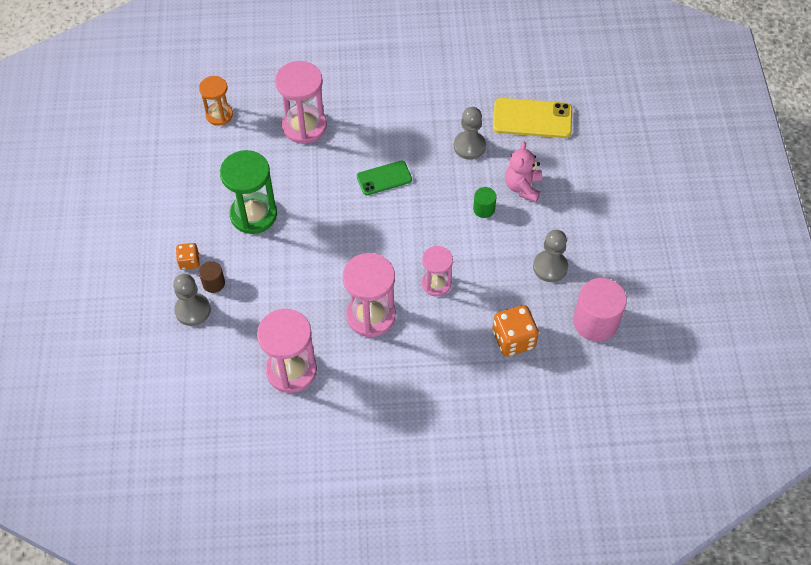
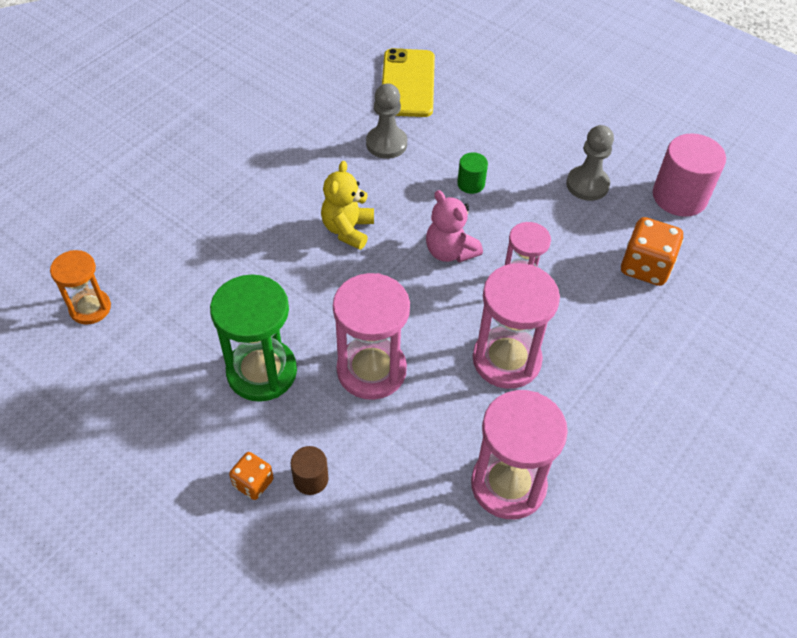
camera: 50 degrees left, 5 degrees down
(192, 310) = (325, 529): grey pawn -> none
(304, 126) = (203, 246): pink hourglass -> pink hourglass (371, 370)
(384, 178) = (348, 230): green phone -> yellow teddy bear
(523, 187) = (476, 141): pink teddy bear -> pink teddy bear (450, 251)
(532, 118) = (407, 83): yellow phone -> yellow phone turned 45 degrees counterclockwise

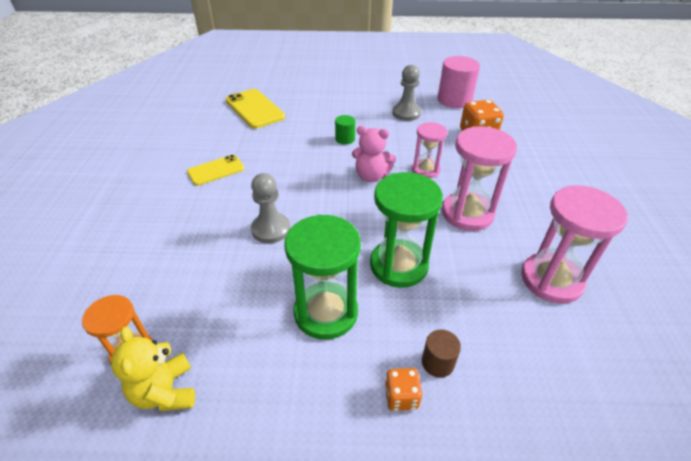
camera: 35 degrees left, 10 degrees down
(296, 152) = (216, 170): none -> yellow phone
(348, 230) = (296, 195): yellow teddy bear -> yellow teddy bear (165, 391)
(371, 370) = (398, 265): pink hourglass -> green hourglass
(386, 144) = (273, 141): grey pawn -> grey pawn (271, 229)

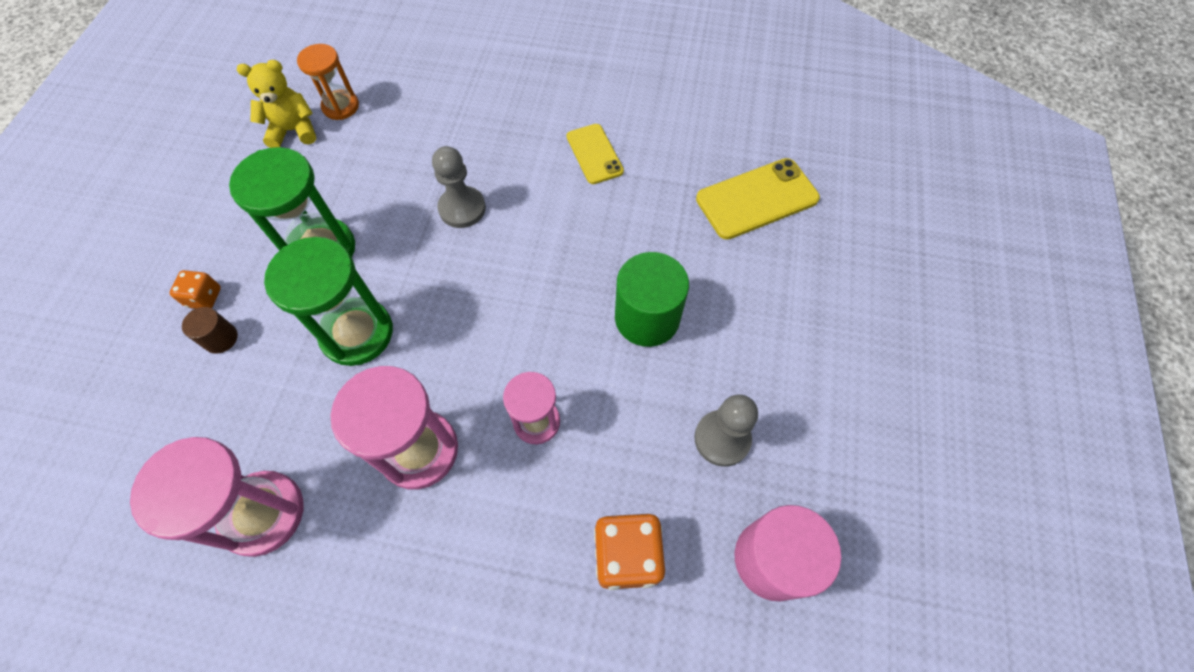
camera: 100 degrees right, 20 degrees up
(345, 139) = (647, 318): green cylinder -> green cylinder, size x1.97
(371, 176) = (539, 337): pink teddy bear -> none

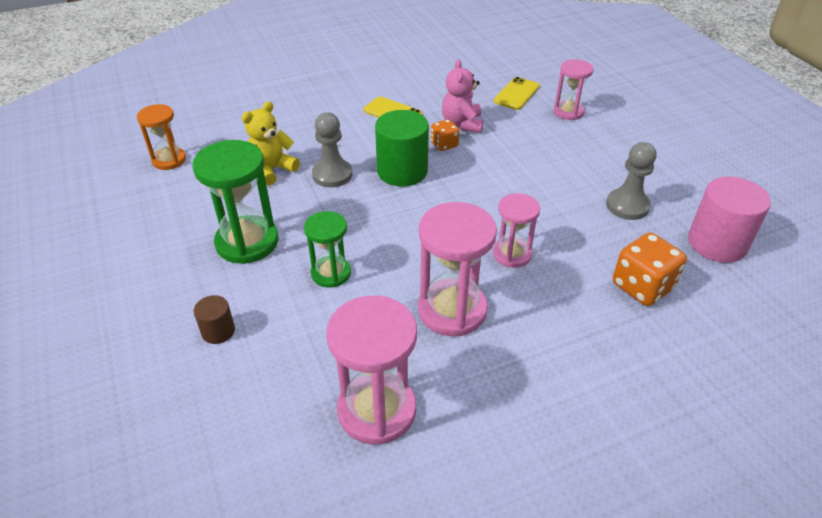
camera: 35 degrees left, 20 degrees down
(204, 297) = (174, 315): orange dice -> orange dice (444, 145)
(293, 130) = (142, 188): yellow teddy bear -> yellow teddy bear (272, 170)
(357, 333) = (331, 273): green hourglass -> green hourglass, size x0.61
(647, 318) = (519, 173): green cylinder -> green cylinder (402, 171)
(652, 211) = (462, 124): none -> pink teddy bear
(757, 199) = (516, 94): yellow phone -> yellow phone, size x0.64
(792, 260) = (568, 112): none -> pink hourglass

